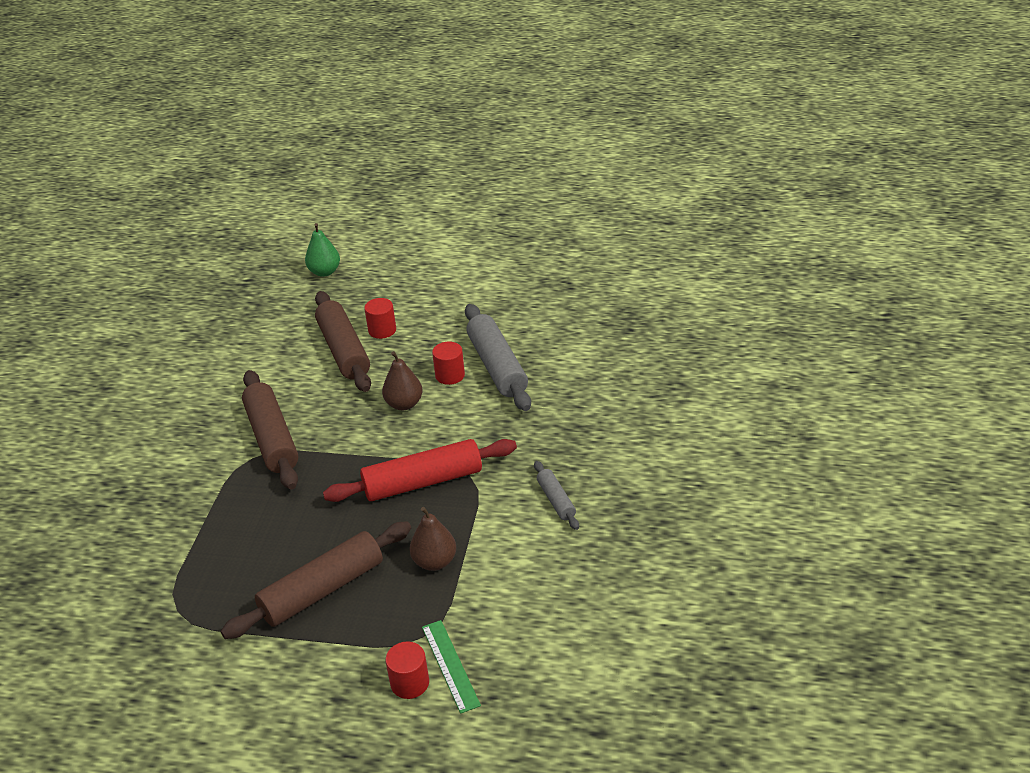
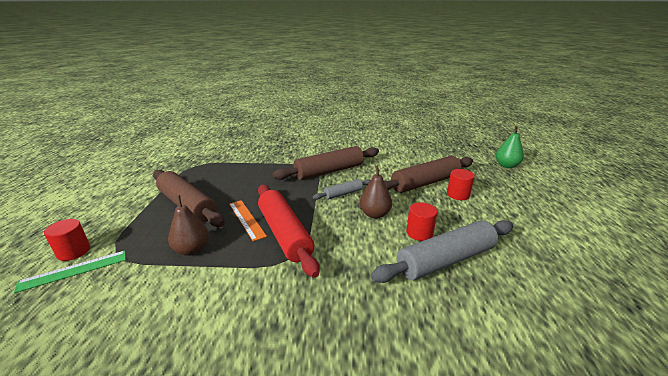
camera: 80 degrees right, 10 degrees down
(381, 520) = (246, 219): none -> orange ruler
(556, 500) = (248, 325): grey rolling pin -> grey rolling pin (343, 194)

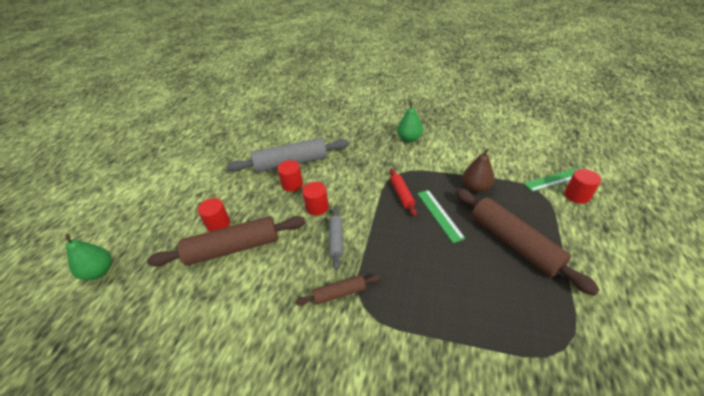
camera: 165 degrees left, 15 degrees up
(246, 219) = (439, 214): orange ruler -> green ruler
(267, 330) = (409, 139): none -> green pear
(285, 233) = (401, 195): red rolling pin -> red rolling pin, size x0.51
(329, 171) = (339, 293): brown rolling pin -> brown rolling pin, size x0.51
(343, 194) = (336, 240): grey rolling pin -> grey rolling pin turned 75 degrees counterclockwise
(375, 214) = (317, 207): brown pear -> red cylinder

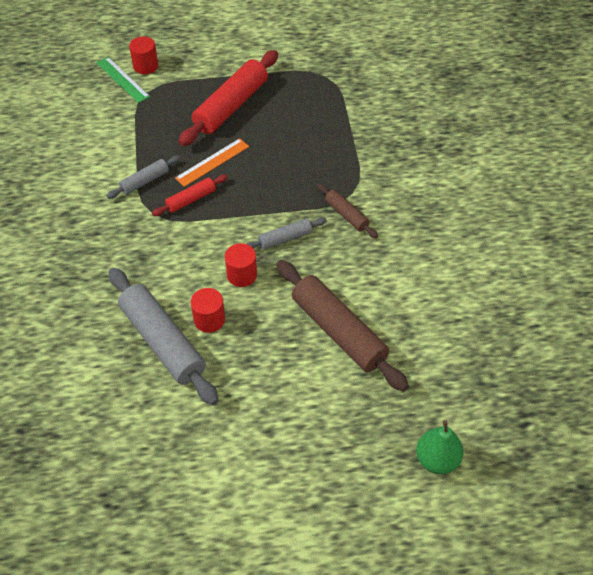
camera: 115 degrees left, 10 degrees up
(218, 224) = (311, 370): red cylinder -> none
(409, 139) = (68, 217): green pear -> none
(430, 175) = (145, 181): none -> grey rolling pin
(439, 214) = (212, 162): green ruler -> orange ruler
(475, 187) = (157, 139): brown pear -> none
(513, 243) = (231, 106): brown rolling pin -> red rolling pin

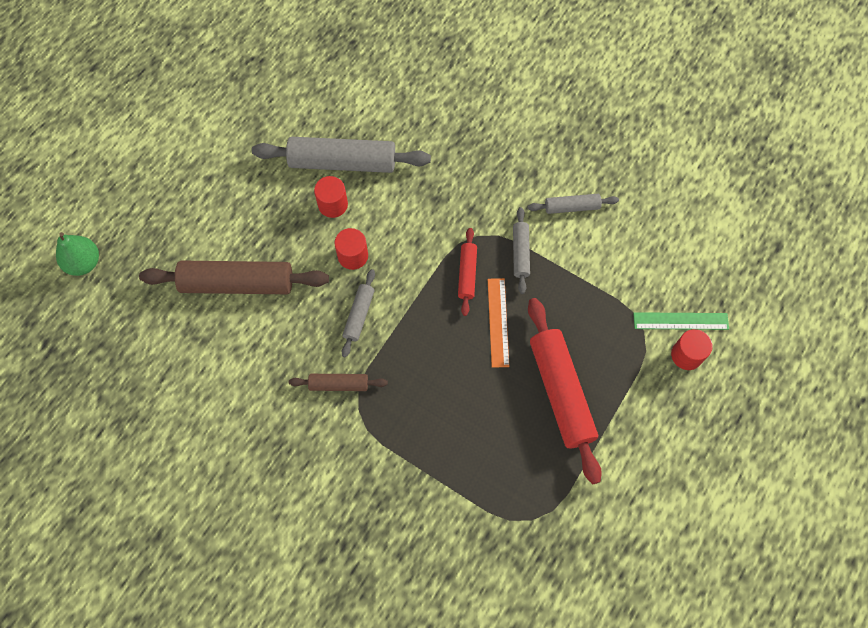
camera: 130 degrees right, 15 degrees up
(78, 175) = (572, 207): none -> grey rolling pin

